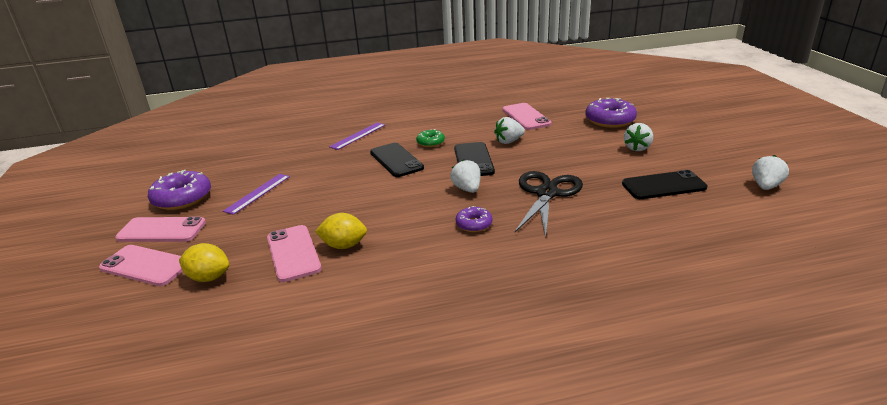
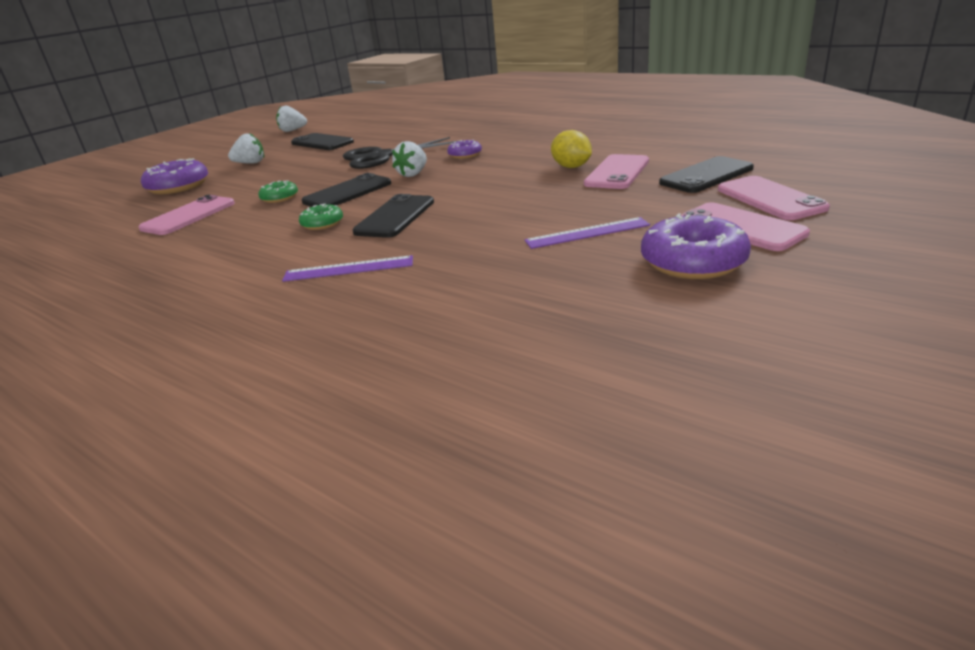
camera: 130 degrees left, 0 degrees up
(209, 277) = (706, 176): yellow lemon -> black phone
(509, 141) = (279, 198): white strawberry -> green donut

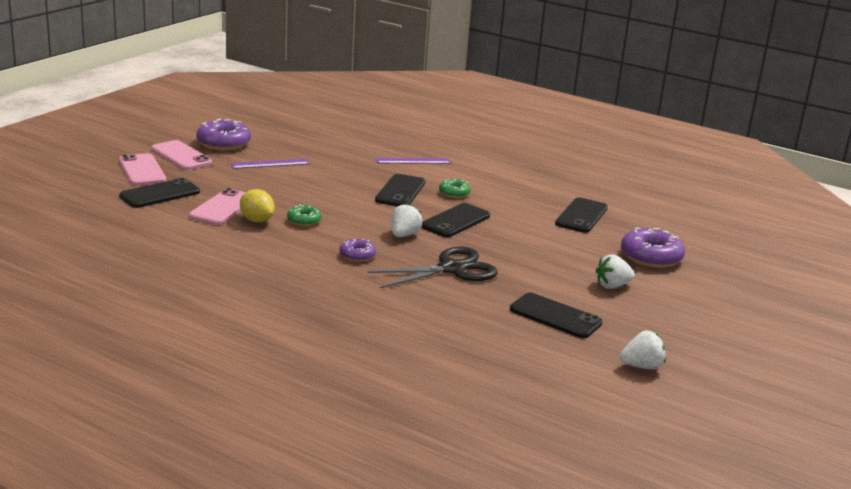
camera: 170 degrees right, 5 degrees down
(189, 216) = (581, 216): pink phone -> black phone
(279, 198) = (516, 224): green donut -> green donut (304, 221)

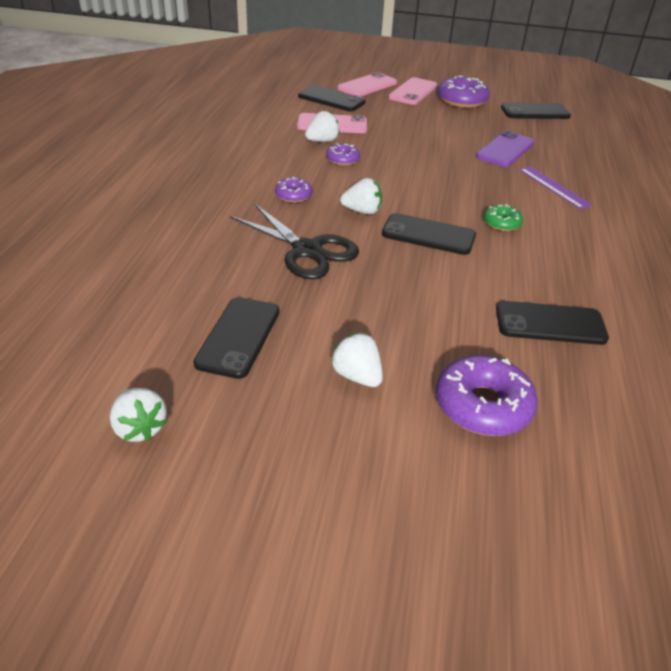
camera: 70 degrees right, 15 degrees up
(257, 220) = (322, 141): yellow lemon -> white strawberry
(270, 164) = (445, 125): purple ruler -> none
(304, 221) = (342, 159): green donut -> purple donut
(338, 157) = (505, 150): none -> purple phone
(400, 191) = (465, 193): black phone -> black phone (535, 112)

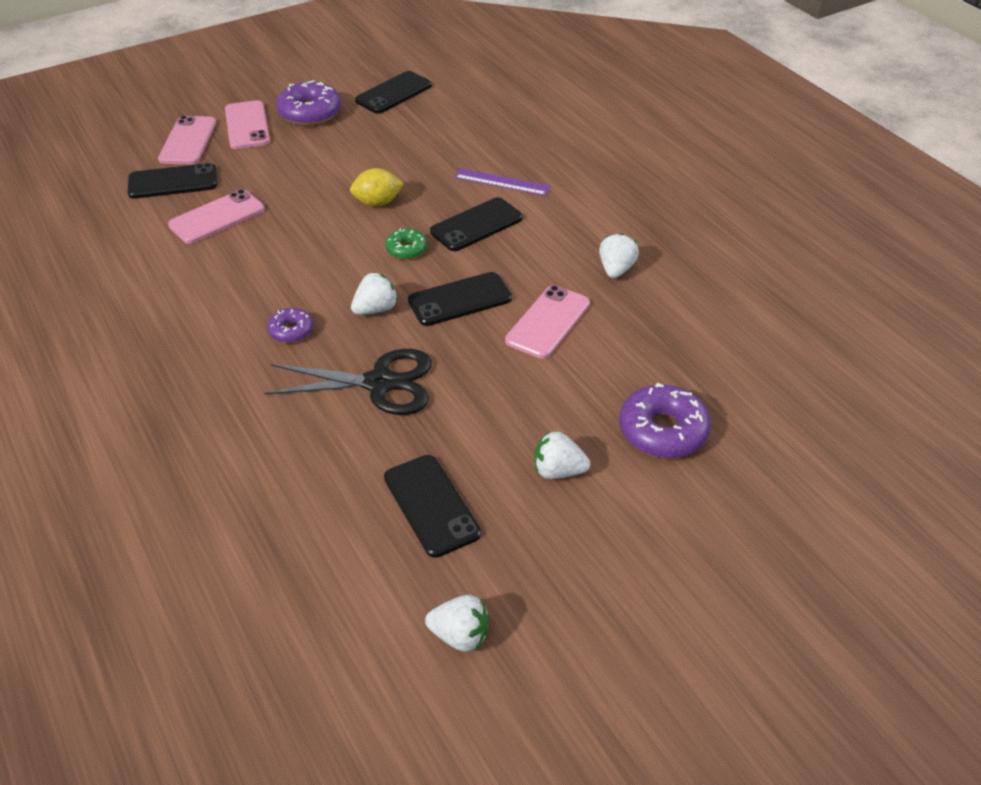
camera: 40 degrees left, 5 degrees up
(322, 141) = (234, 246): white strawberry -> white strawberry (616, 269)
(342, 159) = (284, 258): purple donut -> none
(444, 159) = (377, 202): none -> yellow lemon
(479, 281) = (548, 322): none -> pink phone
(501, 223) = (502, 249): green donut -> green donut (406, 249)
(505, 150) = (418, 159): purple phone -> none
(550, 324) = (634, 328): black phone -> black phone (476, 225)

